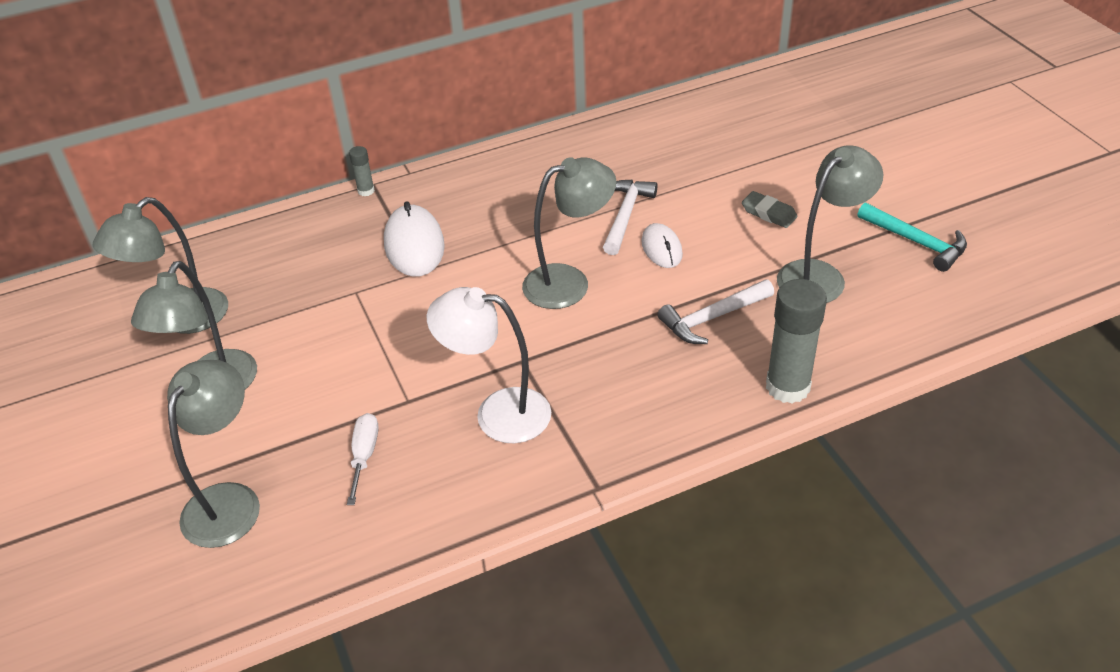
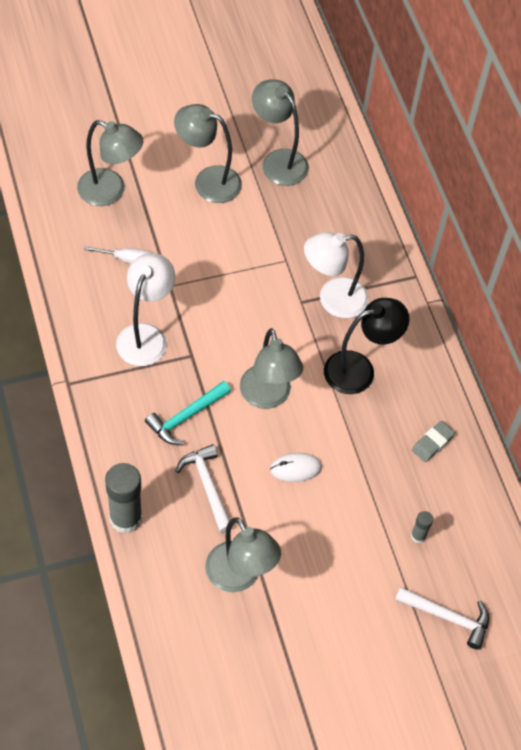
camera: 90 degrees right, 15 degrees up
(366, 191) = (407, 271): grey glue stick -> grey glue stick (418, 536)
(414, 245) = (333, 299): white mouse -> white lamp
(512, 214) = (359, 369): none -> black lamp
(625, 215) = (342, 450): white hammer -> white hammer (448, 617)
(769, 213) = (326, 560): grey eraser -> grey eraser (432, 443)
(916, 242) = (265, 667): turquoise hammer -> turquoise hammer (186, 417)

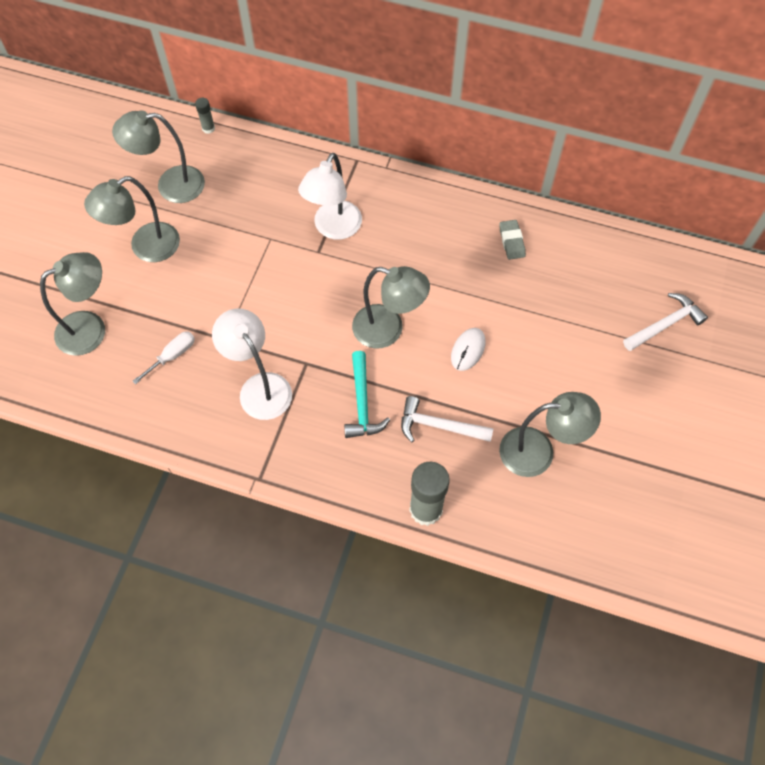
camera: 50 degrees left, 5 degrees up
(359, 369) = (411, 250): black lamp -> none
(418, 536) = (584, 301): grey glue stick -> grey glue stick (208, 128)

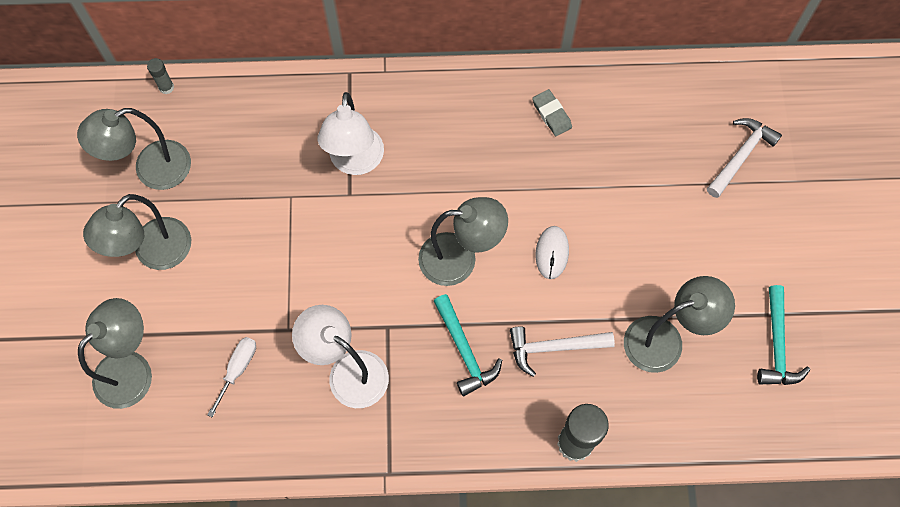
camera: 20 degrees left, 5 degrees up
(638, 490) = (777, 345): none -> turquoise hammer

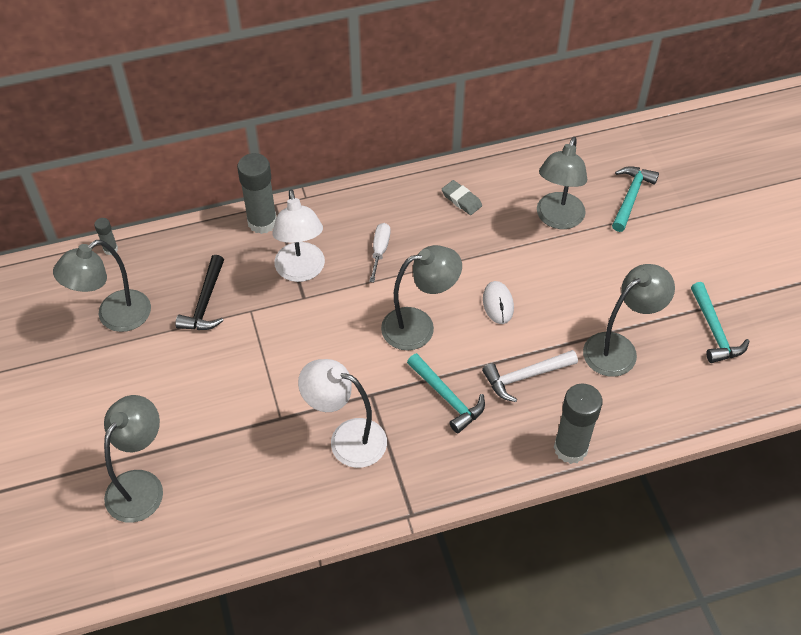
camera: 15 degrees left, 15 degrees down
(154, 253) = (136, 384): grey lamp -> grey lamp (557, 219)
(238, 369) = (243, 461): white screwdriver -> white screwdriver (380, 251)
(247, 176) = (205, 303): none -> black hammer
(330, 92) = (262, 222): none -> grey glue stick
(741, 155) = (631, 197): white hammer -> turquoise hammer

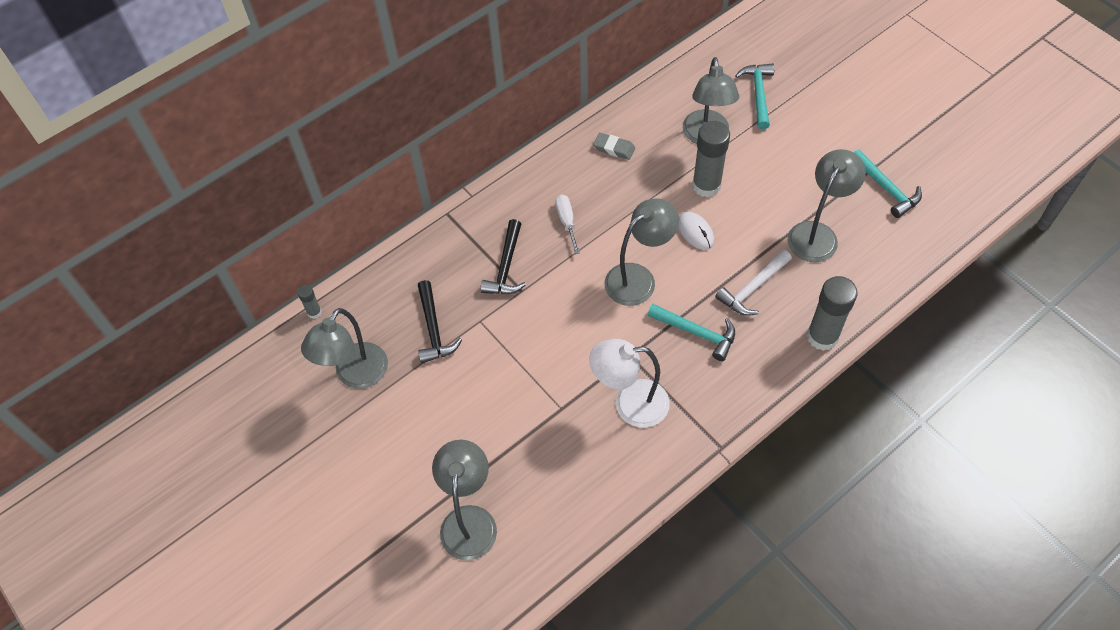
camera: 20 degrees left, 5 degrees up
(262, 222) = (444, 234): grey glue stick -> grey glue stick (706, 185)
(301, 271) = (506, 267): white lamp -> black hammer

